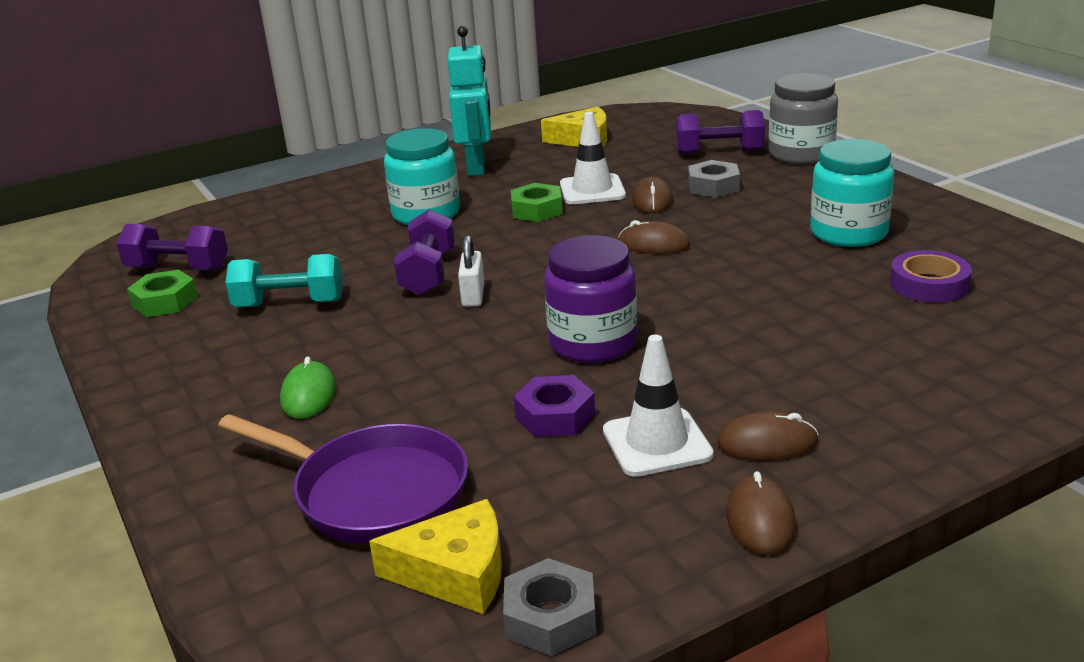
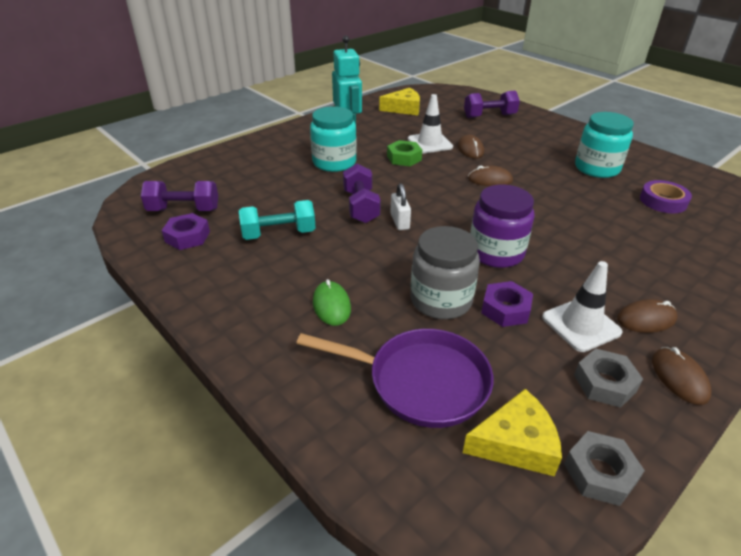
camera: 15 degrees left, 10 degrees up
(165, 302) = (187, 237): green nut -> purple nut
(713, 186) = (500, 139): grey nut -> grey nut (604, 383)
(801, 154) = (537, 117): grey jar -> grey jar (441, 300)

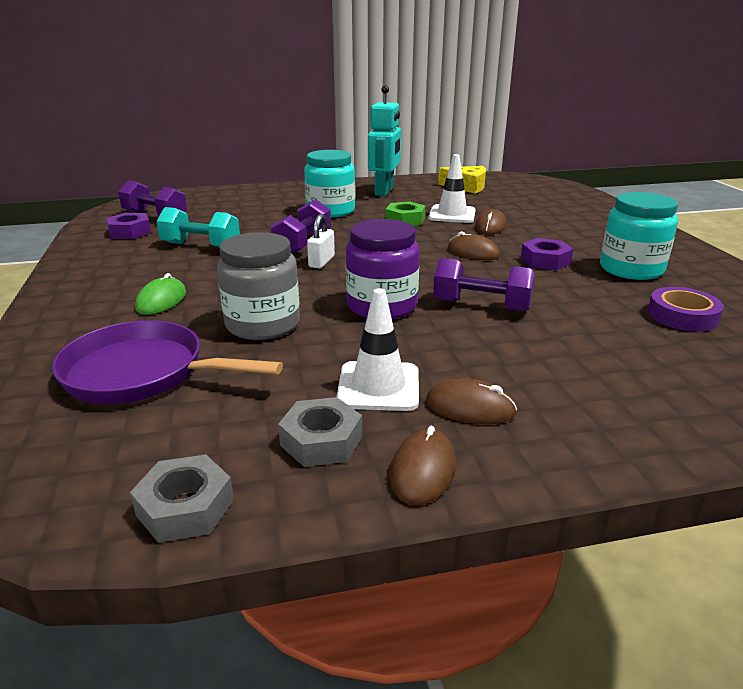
camera: 30 degrees right, 10 degrees down
(420, 381) = (142, 373): purple pan -> purple pan turned 150 degrees clockwise
(489, 116) = (559, 206): purple dumbbell -> purple dumbbell (481, 306)
(505, 309) = (315, 349): purple nut -> purple nut (545, 261)
(515, 443) = (146, 448): yellow cheese -> none

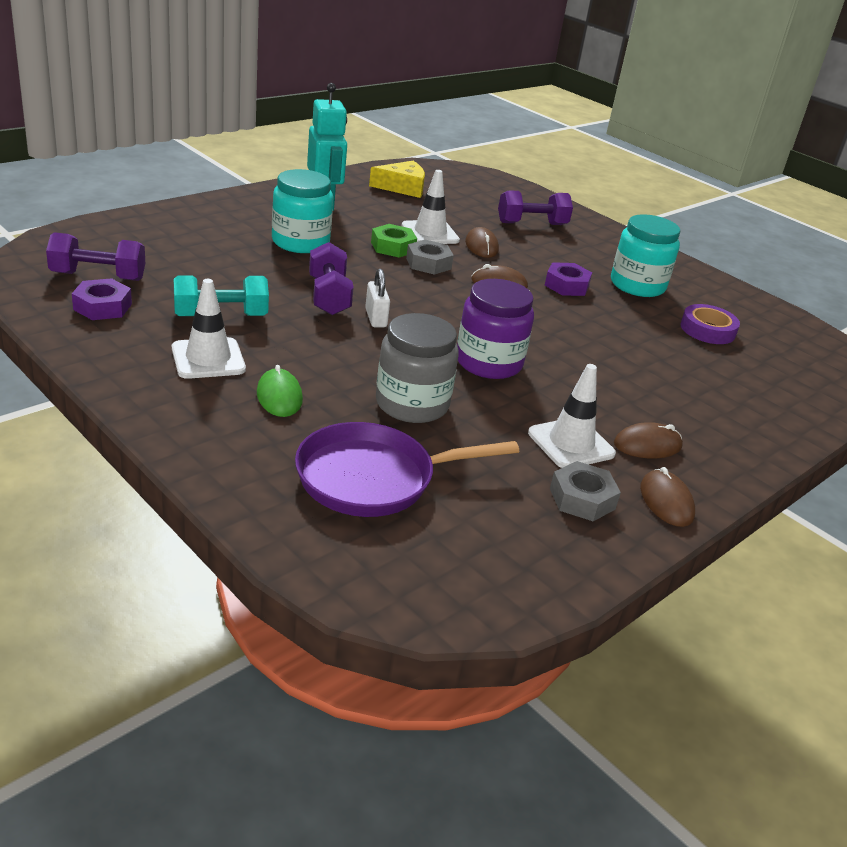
camera: 35 degrees left, 5 degrees up
(149, 269) = (208, 359): none -> white traffic cone
(185, 507) = (554, 573): grey nut -> grey nut (428, 263)
(481, 306) = (565, 347): purple dumbbell -> purple dumbbell (532, 224)

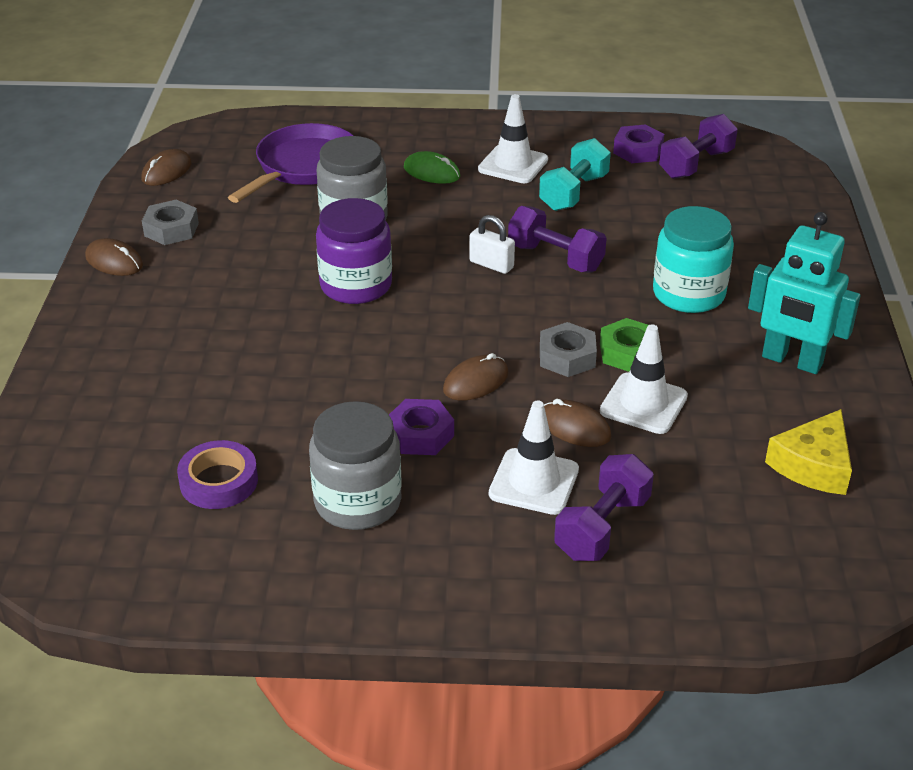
camera: 140 degrees right, 5 degrees up
(571, 443) = (218, 261): white traffic cone -> white traffic cone (534, 482)
(637, 285) = (358, 502): turquoise jar -> grey jar
(647, 445) = (163, 295): brown mouse -> brown mouse (166, 171)

